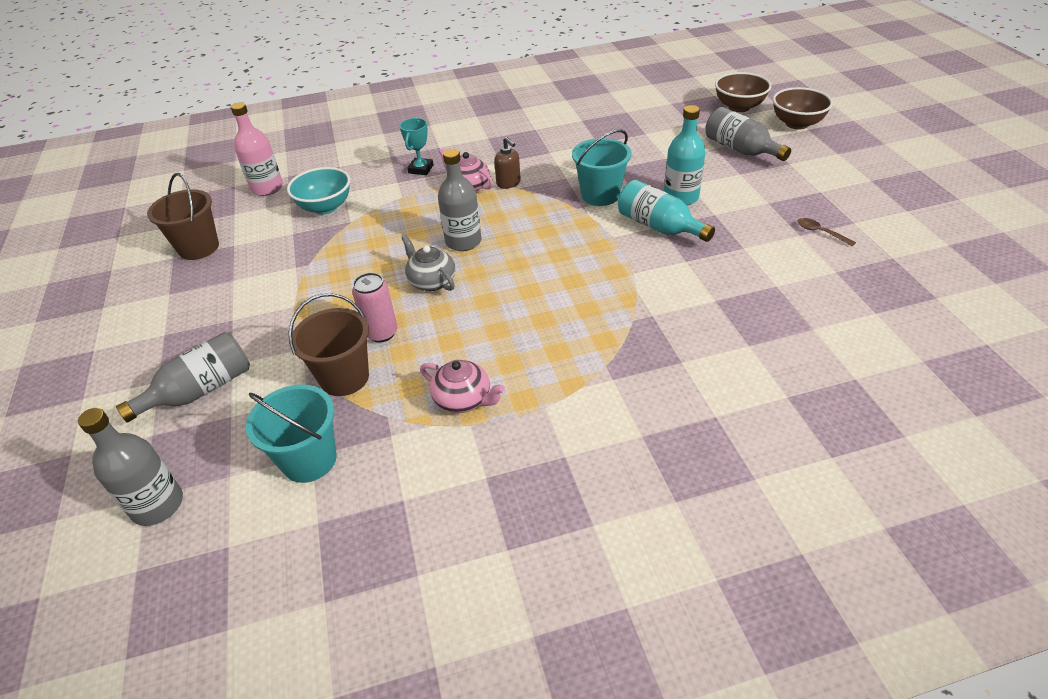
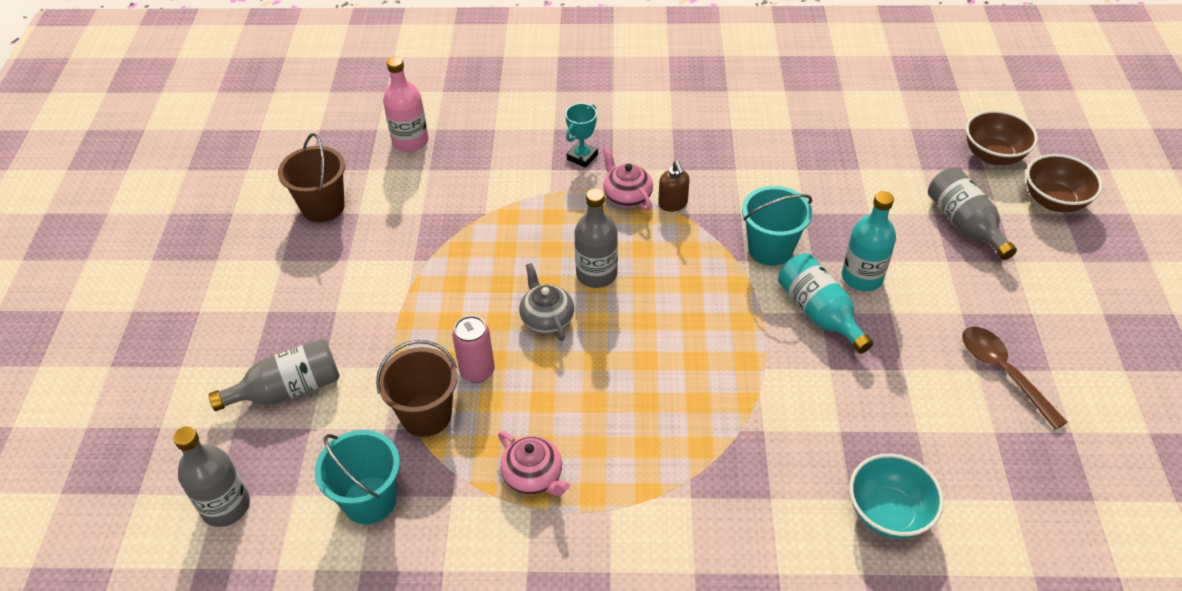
camera: 15 degrees right, 5 degrees up
(325, 207) = (464, 185): turquoise bowl -> turquoise bowl (888, 513)
(821, 232) = (1003, 373): brown spoon -> brown spoon, size x1.86

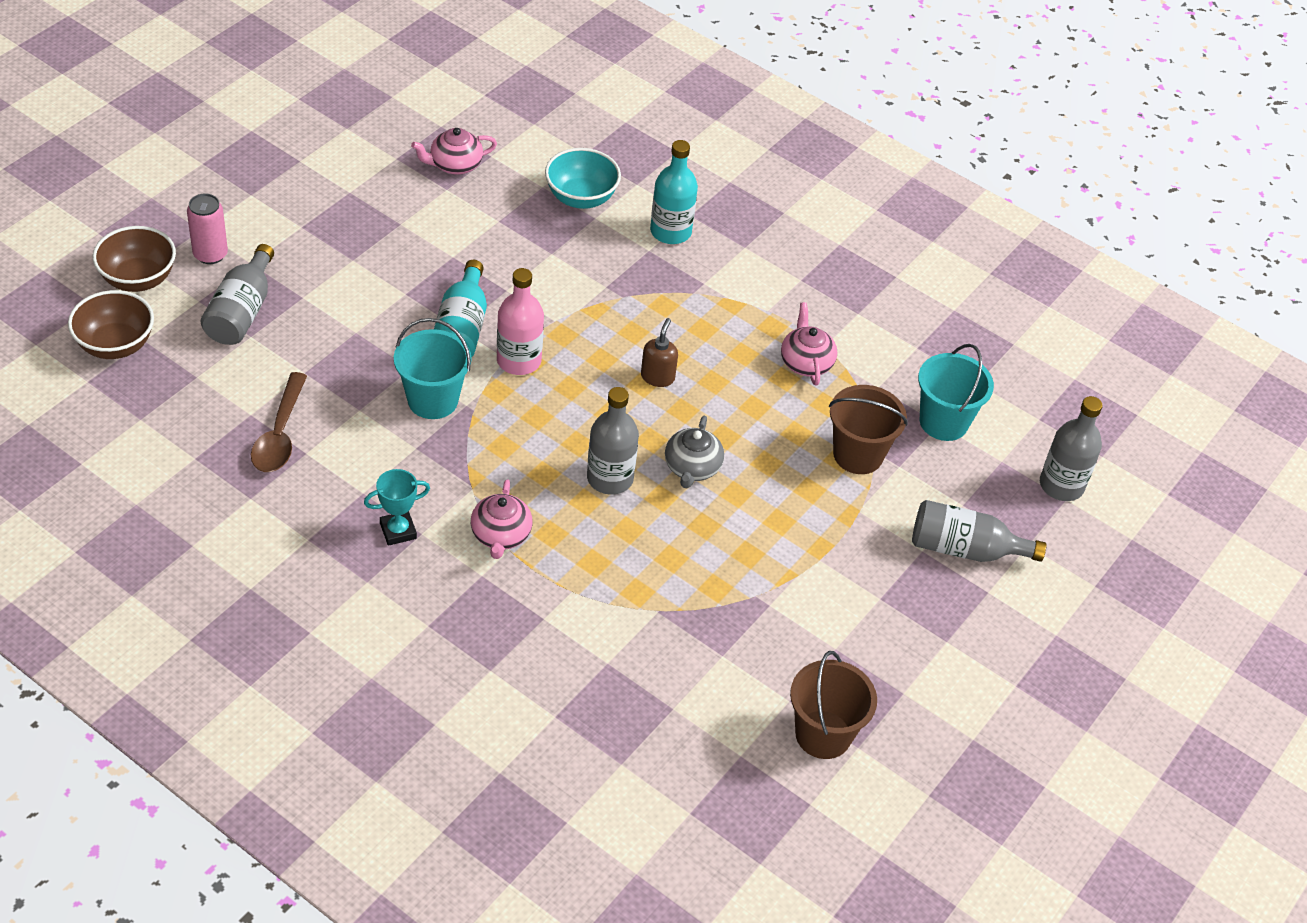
camera: 150 degrees left, 0 degrees up
(410, 141) = (665, 764): pink bottle -> pink bottle (519, 360)
(477, 371) = (789, 463): pink can -> pink can (210, 254)
(582, 157) = (497, 611): turquoise trophy -> turquoise trophy (398, 531)
(673, 204) = (466, 498): brown soap dispenser -> brown soap dispenser (657, 377)
(862, 277) = (389, 330): turquoise bottle -> turquoise bottle (670, 231)
(1003, 373) = (385, 210): brown spoon -> brown spoon (280, 434)
(1024, 463) = (455, 165): none -> pink teapot

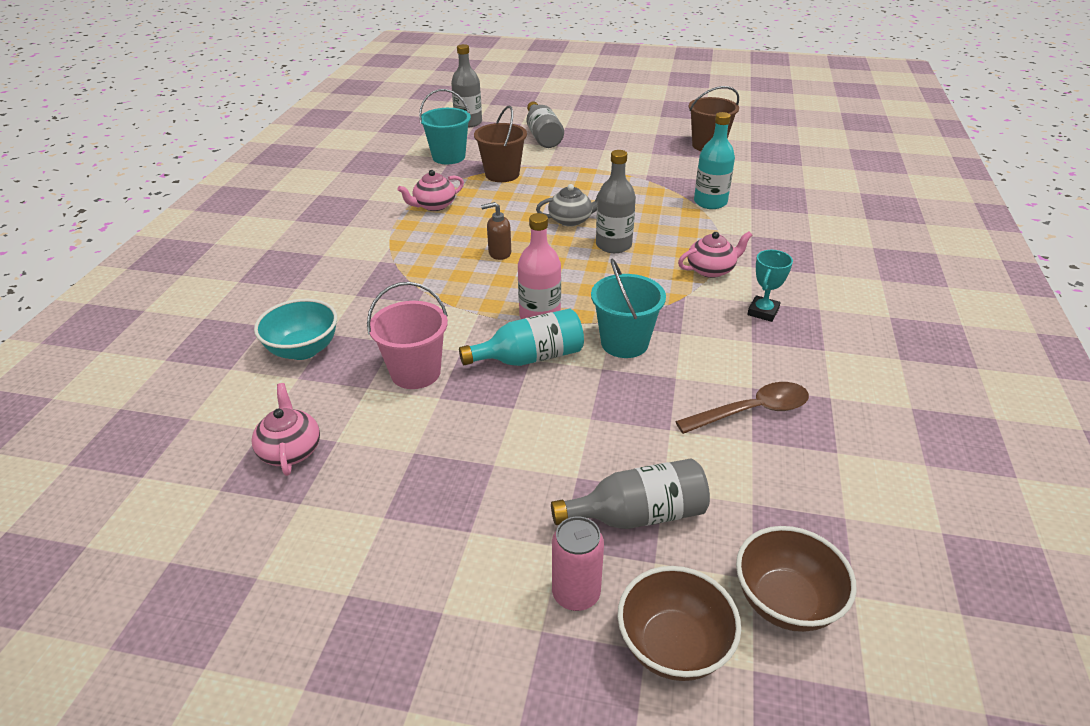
camera: 110 degrees left, 10 degrees down
(398, 531) = (763, 312): turquoise trophy -> turquoise trophy turned 75 degrees clockwise
(455, 165) = (290, 450): pink teapot -> pink teapot turned 150 degrees counterclockwise
(496, 253) = (415, 372): none -> pink bucket
(670, 231) = (324, 291): turquoise bottle -> turquoise bottle (710, 202)

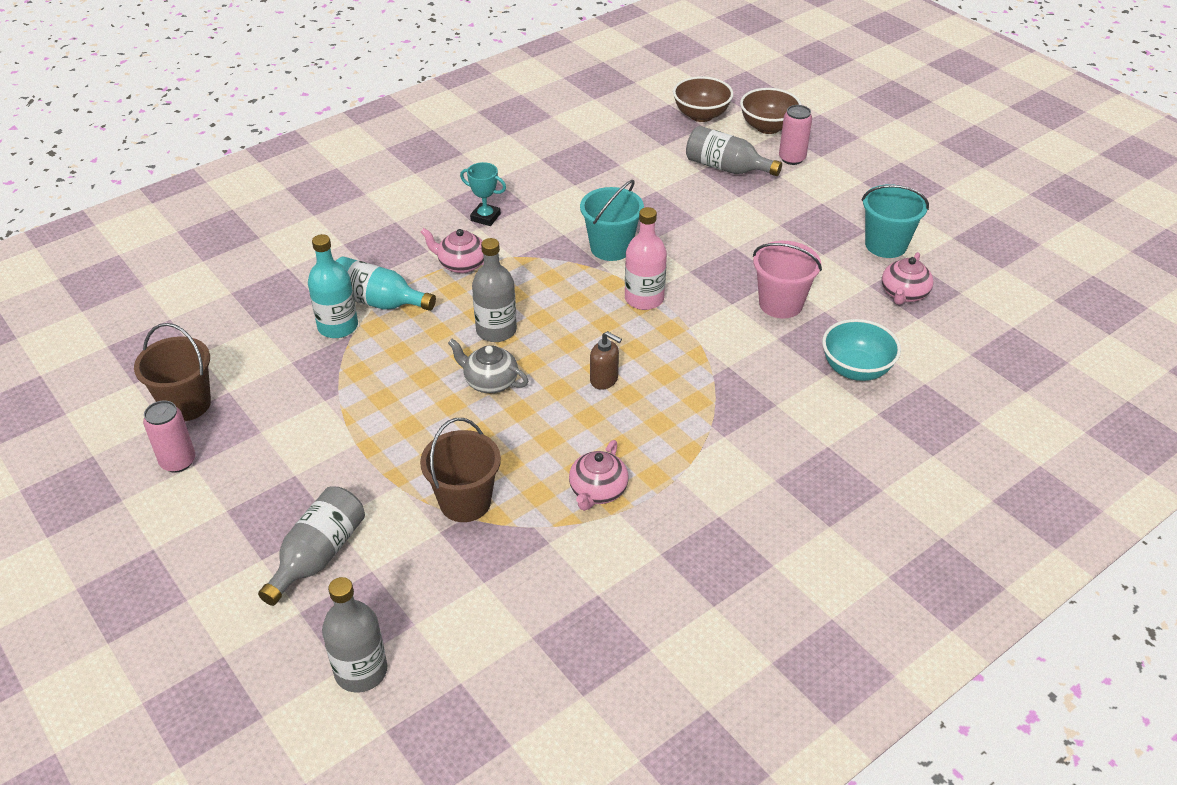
camera: 140 degrees left, 5 degrees up
(434, 205) = (597, 491): pink teapot -> pink teapot turned 105 degrees clockwise
(448, 157) = (484, 587): turquoise bucket -> turquoise bucket (885, 245)
(530, 357) = (688, 272): turquoise bottle -> turquoise bottle (378, 302)
(665, 132) = (178, 461): none -> pink can
(751, 411) = (597, 175): brown spoon -> none
(763, 312) = (485, 217): turquoise trophy -> turquoise trophy turned 45 degrees clockwise

